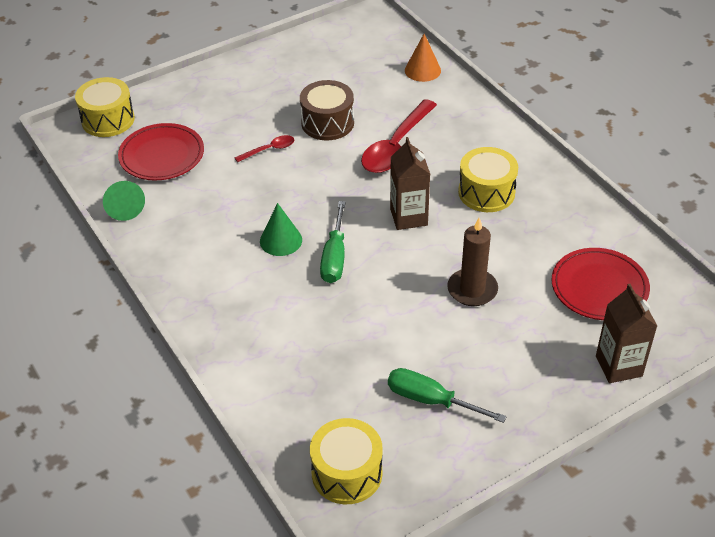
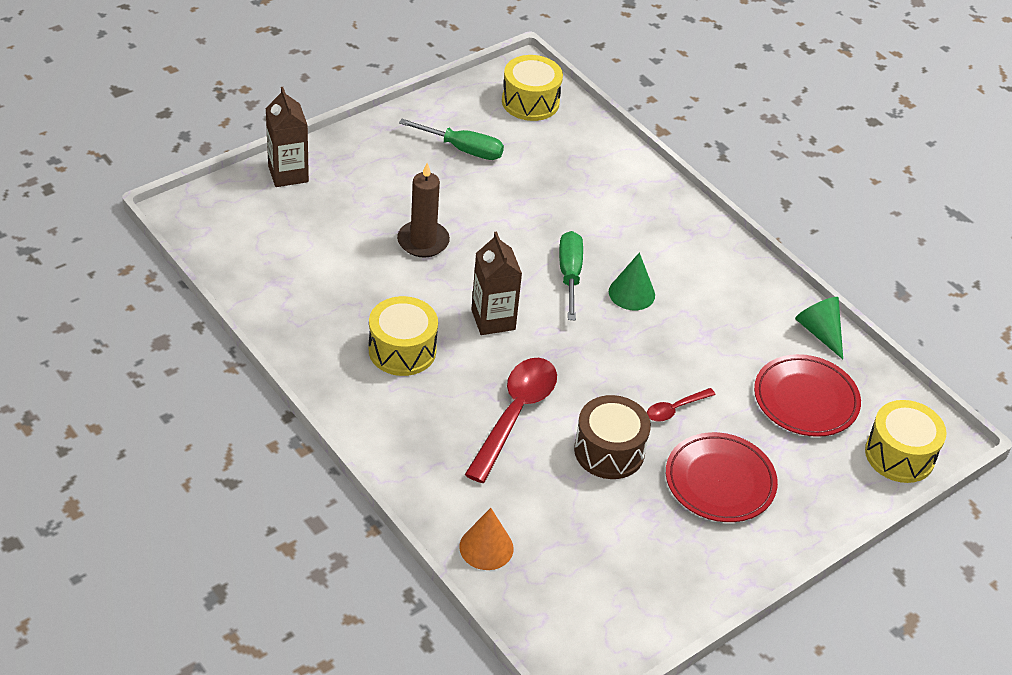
camera: 170 degrees right, 0 degrees up
(599, 288) = (291, 242): red plate -> red plate (720, 481)

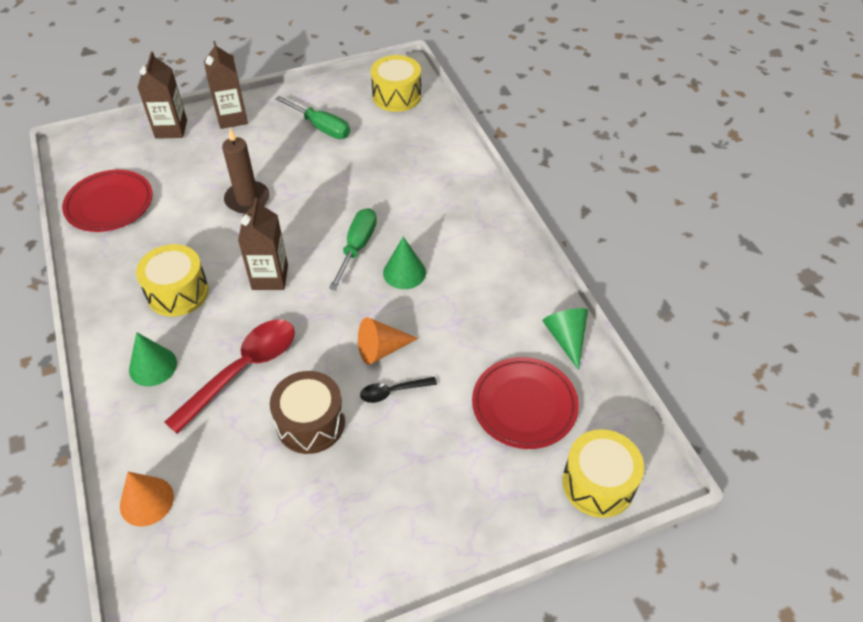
camera: 20 degrees right, 5 degrees up
(353, 151) = (232, 118): none -> brown carton
(419, 426) = (153, 366): none -> green cone
(645, 371) = (381, 349): none -> orange cone
(675, 409) = (393, 392): red spoon -> black spoon
(720, 481) = (402, 476): red plate -> red plate (109, 204)

